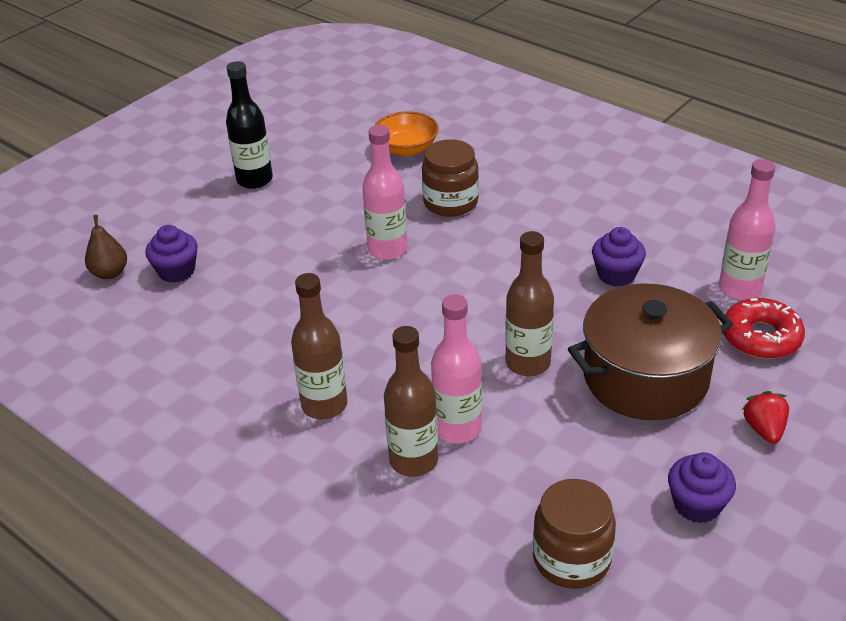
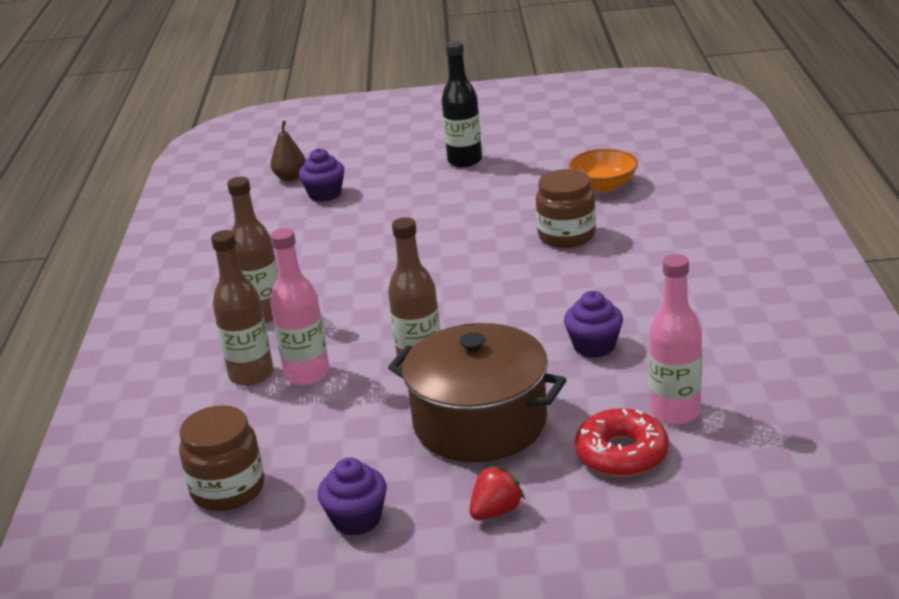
camera: 50 degrees right, 10 degrees down
(387, 249) = (467, 244): pink bottle -> none

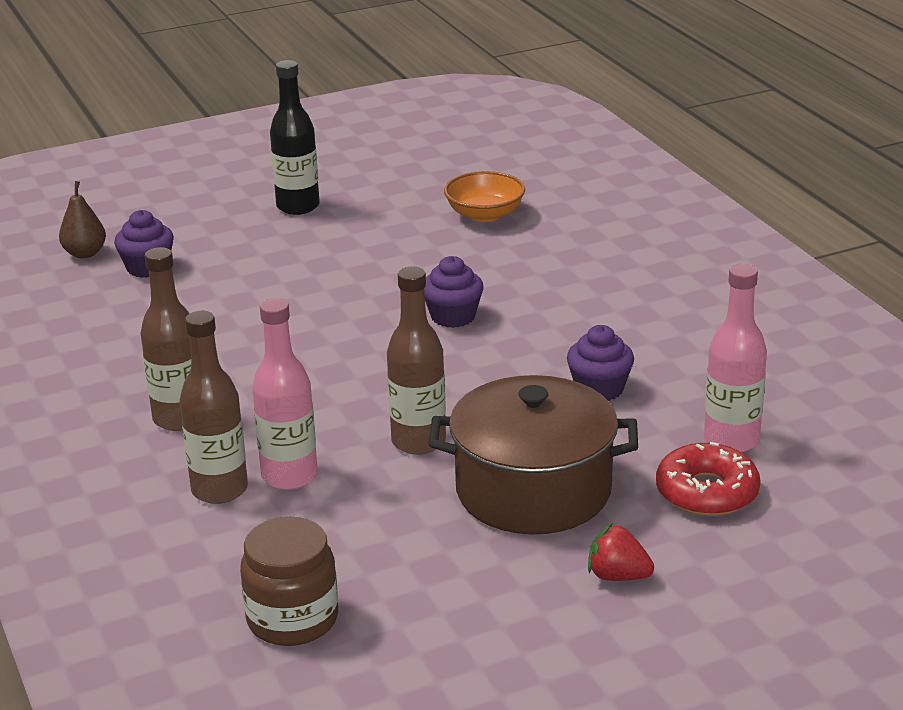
camera: 25 degrees left, 0 degrees up
(356, 519) = (471, 617): purple cupcake -> purple cupcake (453, 316)
(496, 511) = (617, 576): red strawberry -> red strawberry turned 90 degrees counterclockwise
(566, 236) = (483, 276): brown jar -> none

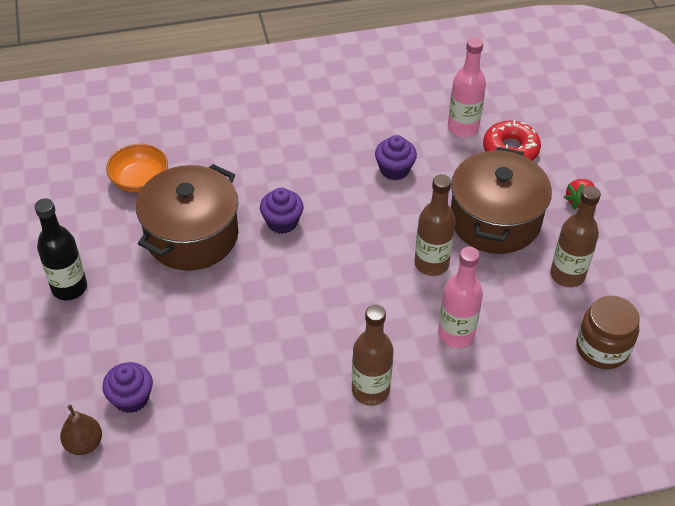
camera: 80 degrees left, 20 degrees up
(219, 490) = (463, 373): brown bottle -> brown bottle (567, 275)
(404, 261) = (191, 235): none -> brown pot

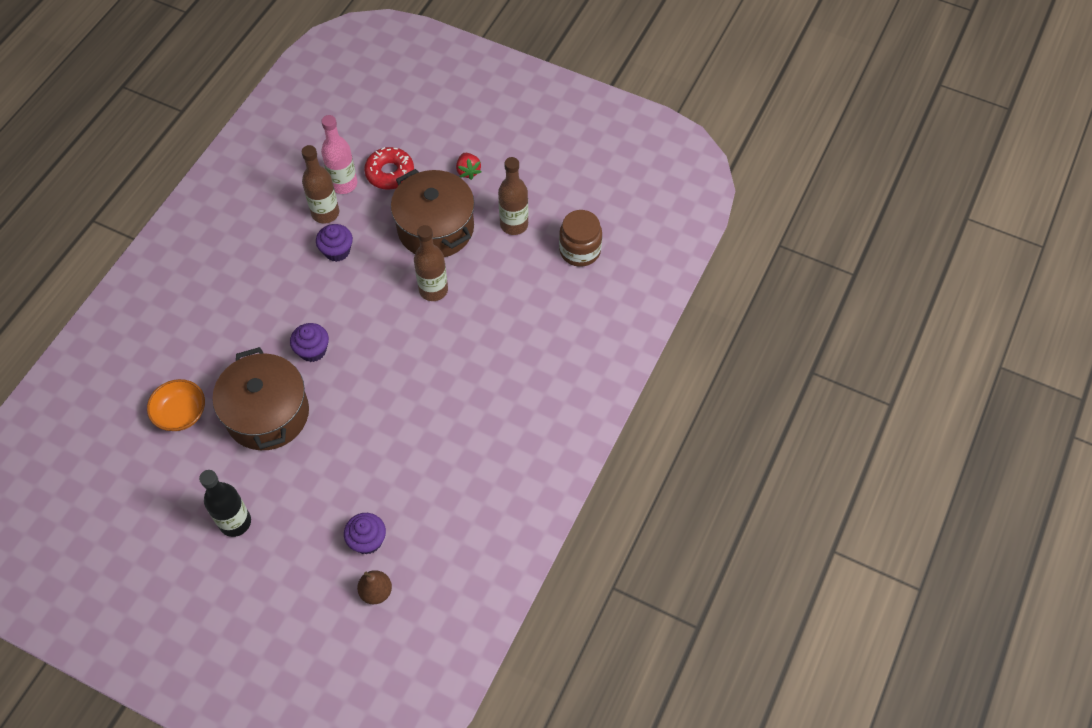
camera: 50 degrees left, 10 degrees up
(370, 390) = (492, 396): brown bottle -> brown bottle (325, 213)
(456, 334) = (497, 318): pink bottle -> none

